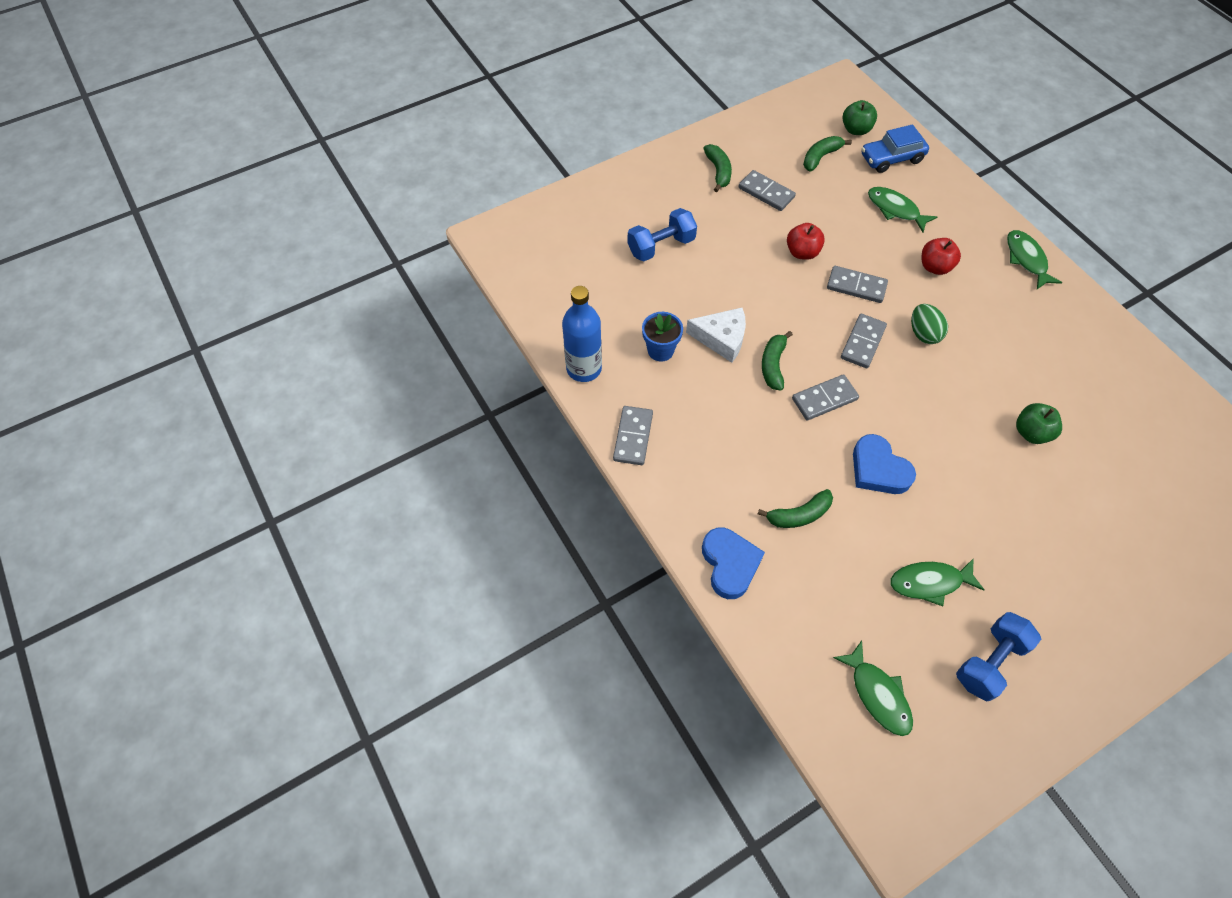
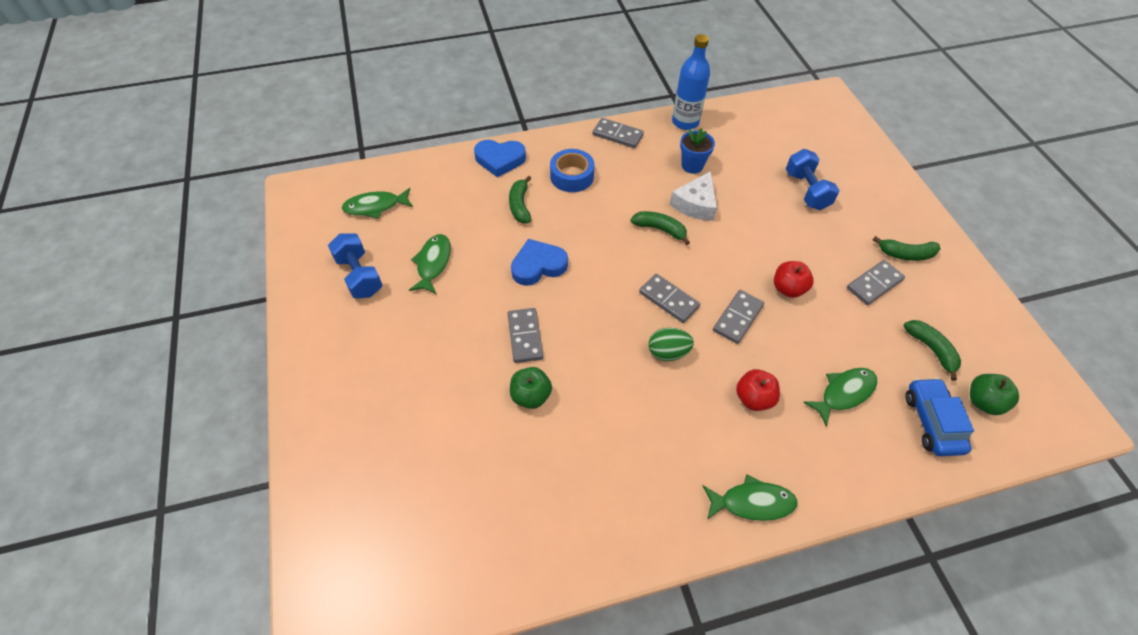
camera: 105 degrees right, 5 degrees down
(726, 471) = (572, 176): none -> blue tape
(824, 399) = (616, 252): grey domino -> grey domino (525, 336)

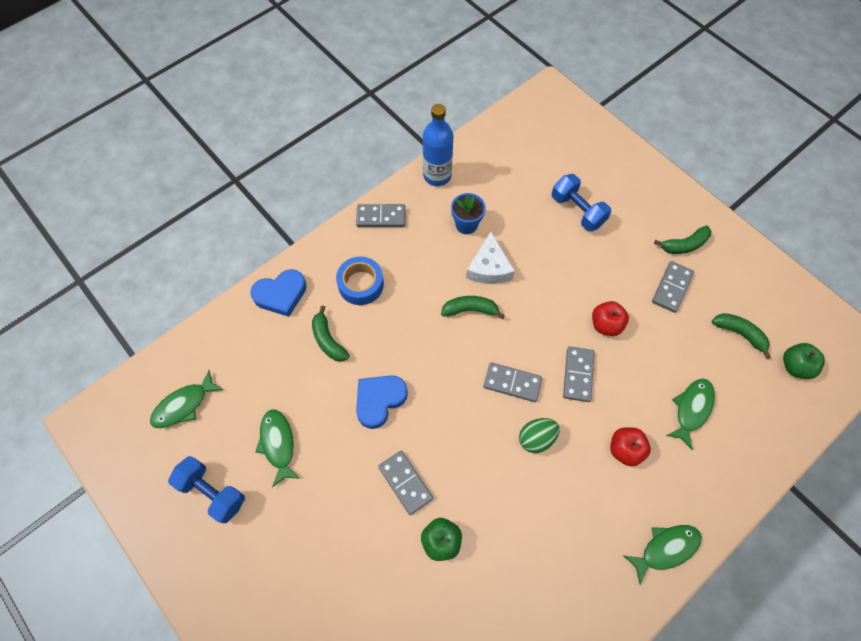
camera: 25 degrees left, 10 degrees up
(931, 422) = (766, 404): blue car -> none

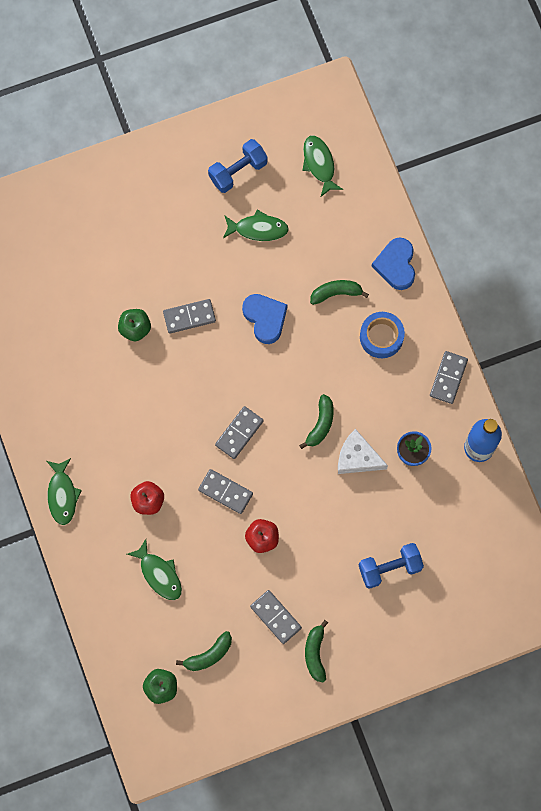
camera: 110 degrees right, 10 degrees up
(536, 438) = (185, 433): green egg -> none

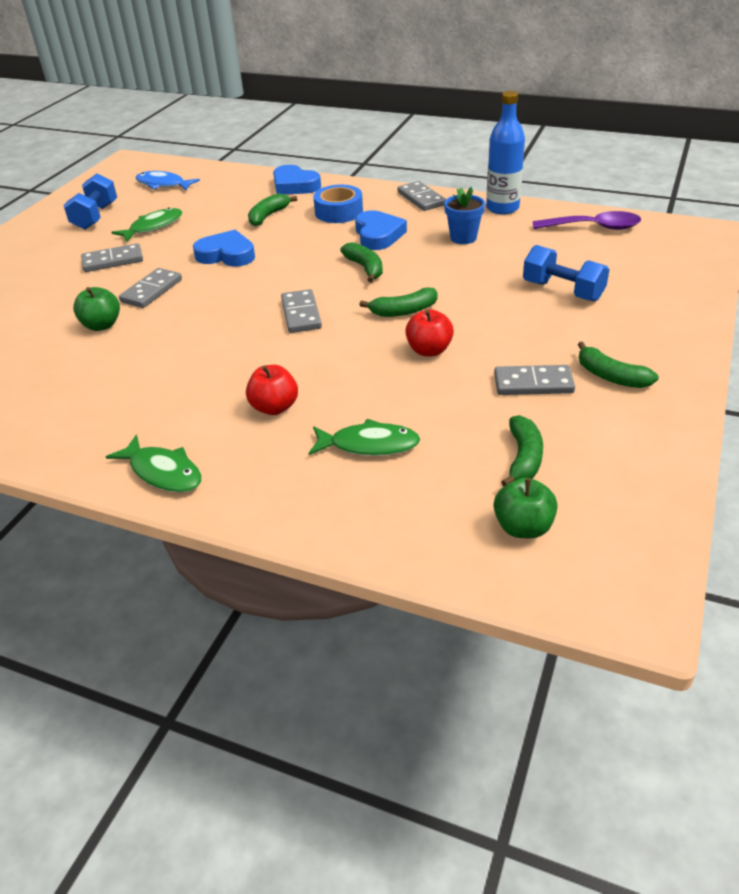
camera: 45 degrees left, 35 degrees down
(225, 492) = (345, 350): grey domino -> grey domino (113, 261)
(290, 490) = (403, 311): none -> green banana
(319, 164) = (163, 184): green fish -> blue fish
(357, 457) = (426, 263): white cheese -> none
(370, 394) = (378, 235): none -> blue heart
(389, 568) = (562, 291): blue dumbbell -> blue dumbbell turned 75 degrees counterclockwise
(497, 531) = (594, 227): none -> purple spoon

